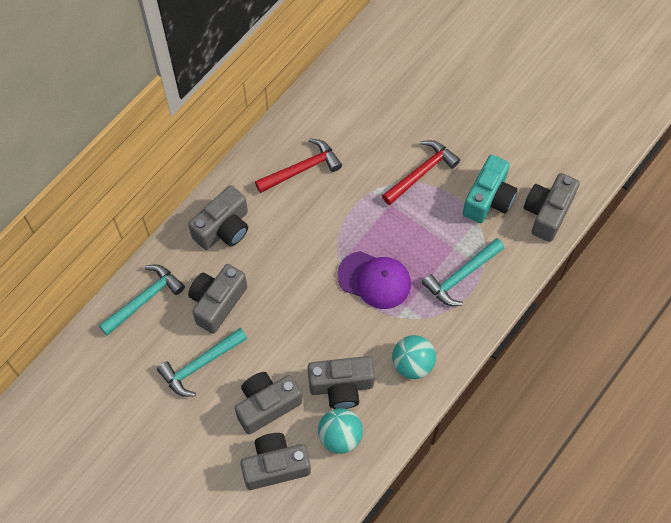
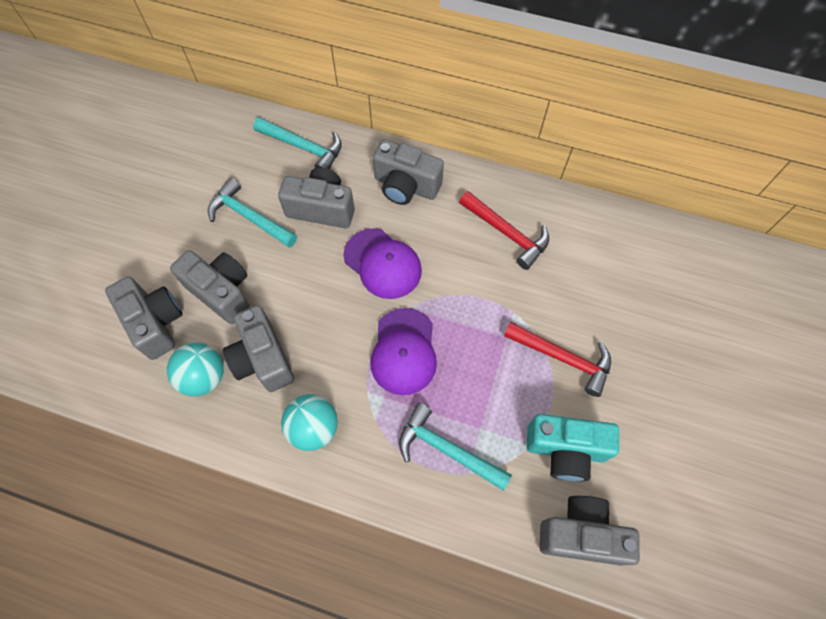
camera: 70 degrees right, 0 degrees up
(291, 271) = (382, 264): none -> purple cap

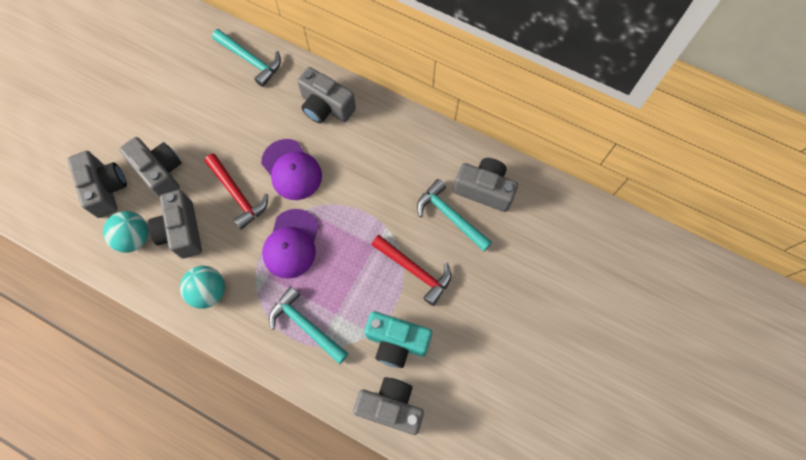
camera: 10 degrees right, 5 degrees up
(249, 217) = (194, 113): turquoise hammer -> turquoise hammer (450, 216)
(321, 209) = (253, 115): grey camera -> grey camera (484, 190)
(507, 233) = (398, 160): red hammer -> red hammer (238, 195)

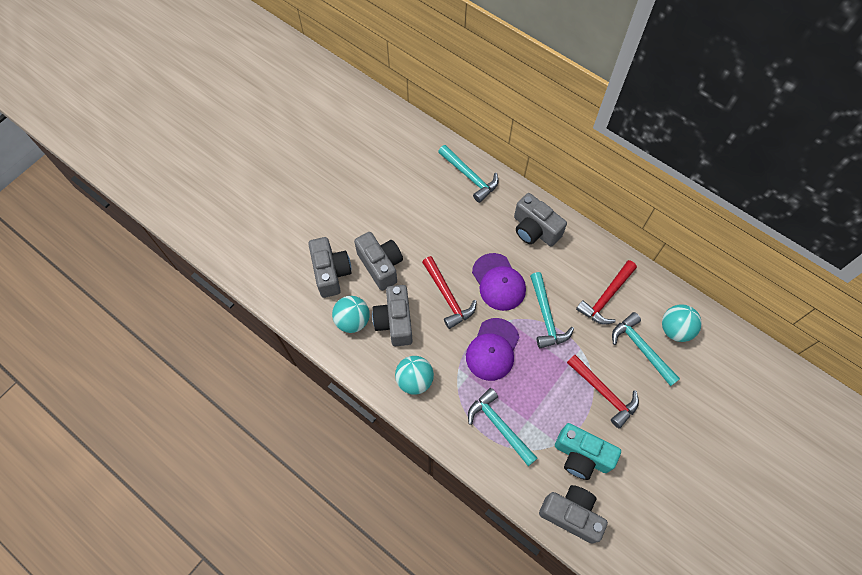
camera: 10 degrees right, 5 degrees down
(346, 199) = (546, 316): none -> turquoise hammer
(408, 168) = (606, 297): none -> red hammer
(484, 190) = (675, 329): grey camera -> turquoise ball

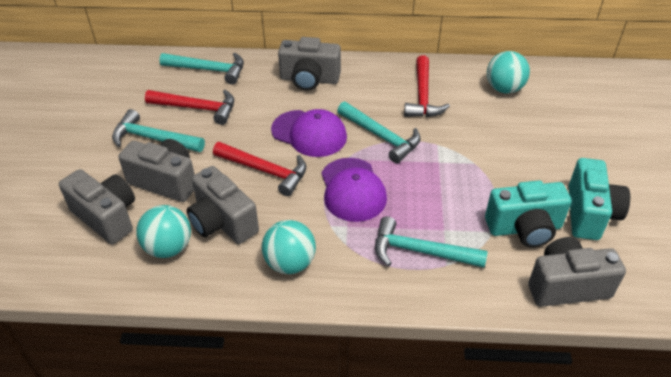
camera: 35 degrees left, 20 degrees down
(604, 393) = (493, 166): red hammer -> red hammer (197, 108)
(637, 475) = (589, 213): none -> turquoise camera
(641, 348) = (490, 116): turquoise hammer -> turquoise hammer (153, 138)

